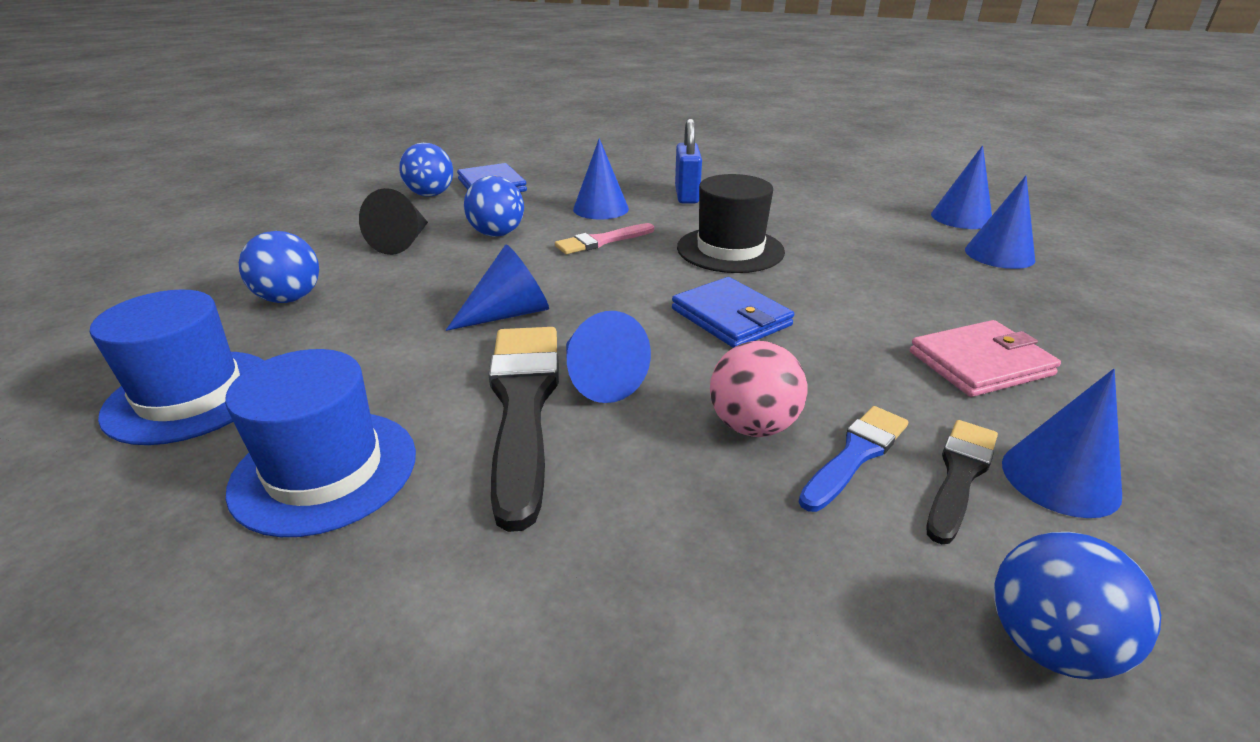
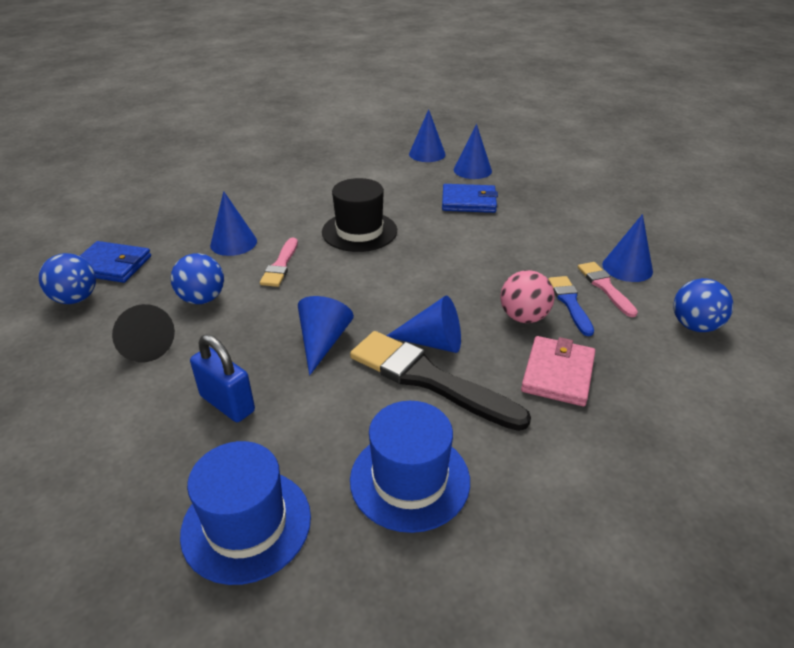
camera: 50 degrees left, 5 degrees up
(290, 298) = (157, 433): blue ball -> none
(686, 195) = (268, 205): blue padlock -> blue padlock (227, 403)
(731, 317) = (428, 271): blue wallet -> blue wallet (468, 201)
(959, 475) = (605, 287): black brush -> pink brush
(980, 363) = (545, 234): pink wallet -> pink wallet (558, 374)

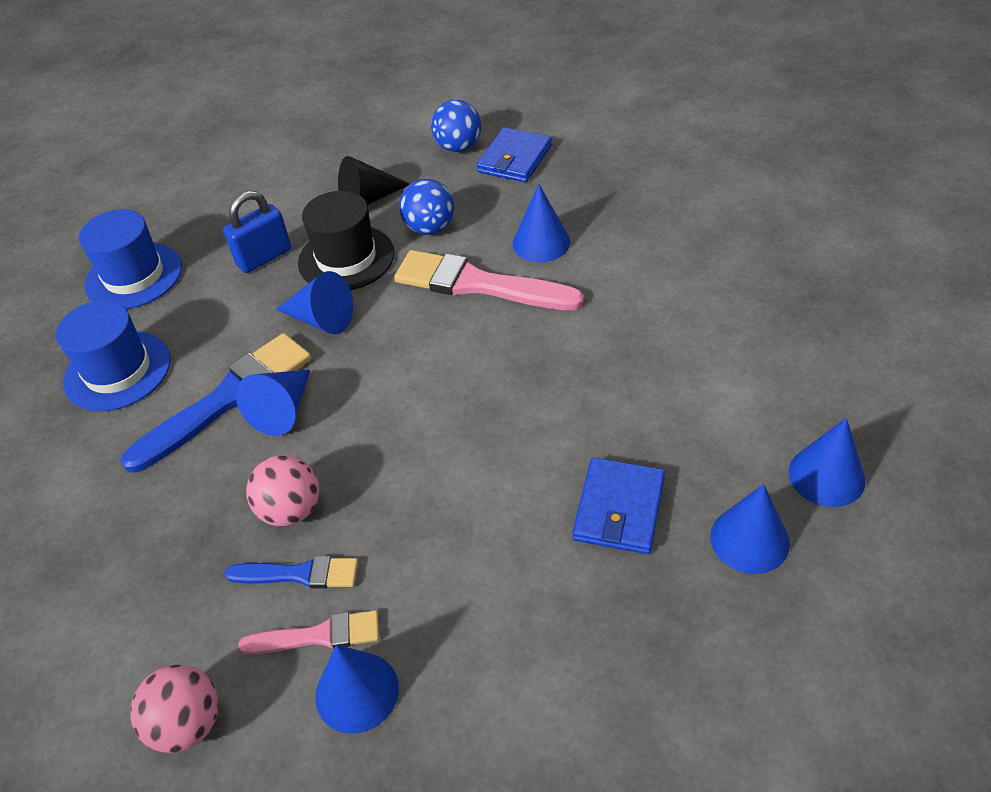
camera: 105 degrees right, 10 degrees up
(280, 265) = (479, 284): pink brush -> pink brush, size x1.83
(359, 231) = (545, 360): black hat -> black hat (346, 258)
(429, 379) = (227, 399): black brush -> blue brush
(558, 374) = (180, 518): pink wallet -> none
(694, 326) = (188, 724): blue ball -> pink ball

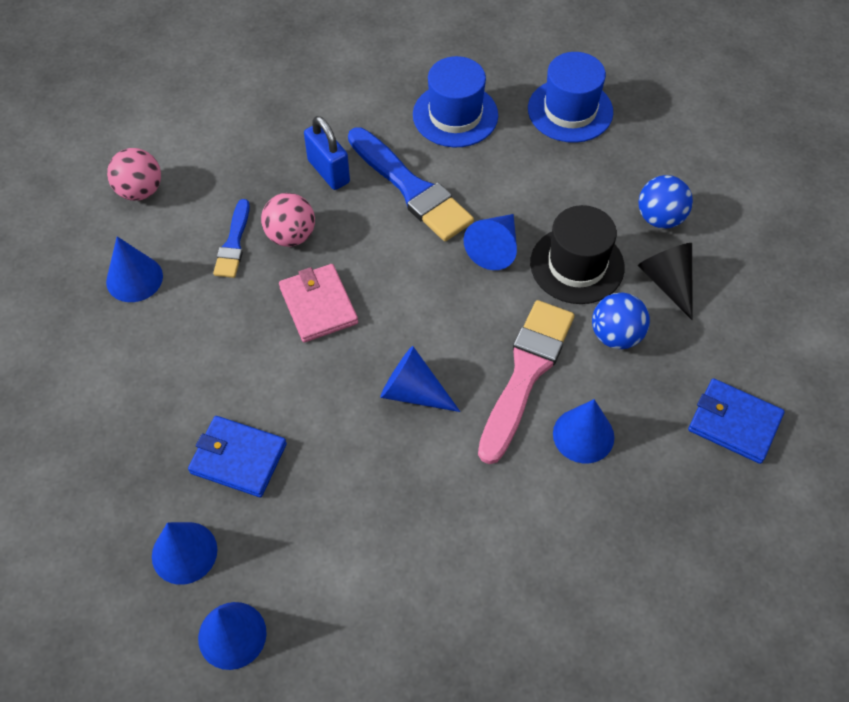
camera: 90 degrees right, 10 degrees up
(264, 257) = (585, 201): blue padlock -> blue padlock (328, 171)
(283, 410) = (392, 225): blue cone -> blue cone (413, 392)
(318, 636) = (182, 256): pink brush -> none
(400, 464) = (318, 305): none -> pink wallet
(458, 147) = (759, 368): blue ball -> blue ball (660, 218)

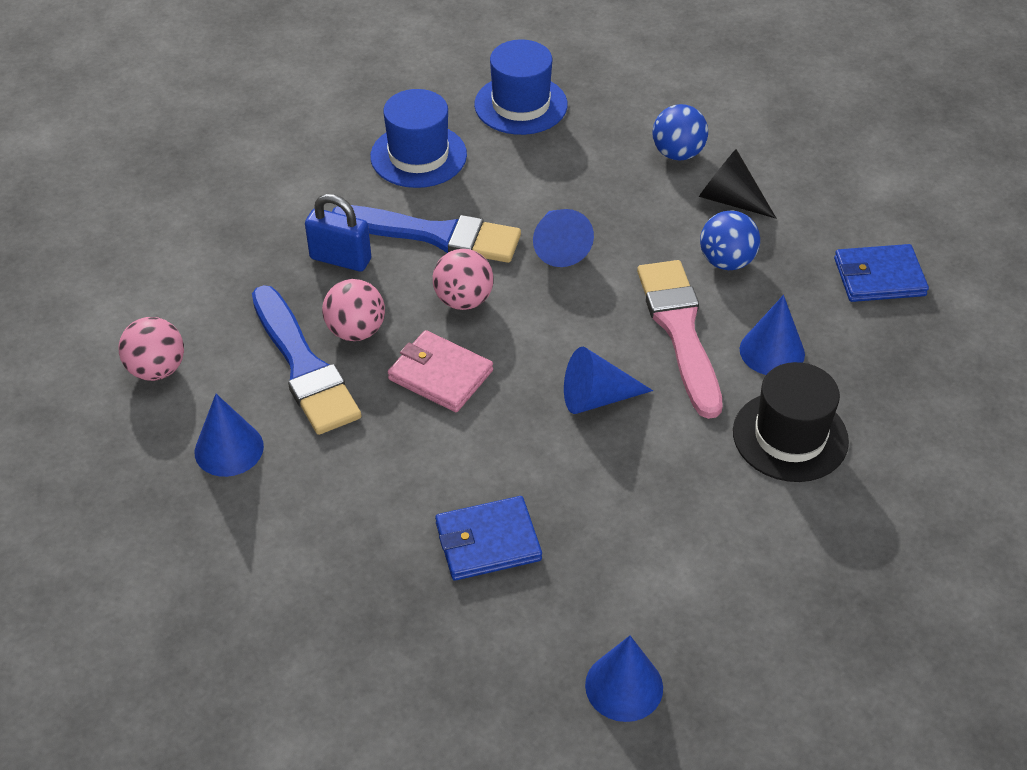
camera: 35 degrees left, 10 degrees down
(184, 552) = (513, 648): blue cone -> none
(233, 243) = (303, 366): blue brush -> blue brush, size x1.83
(386, 254) = (463, 300): none -> pink ball
(577, 265) = (643, 224): black hat -> black hat (790, 436)

